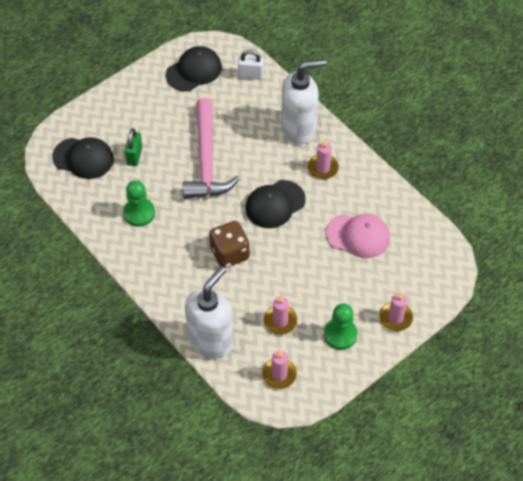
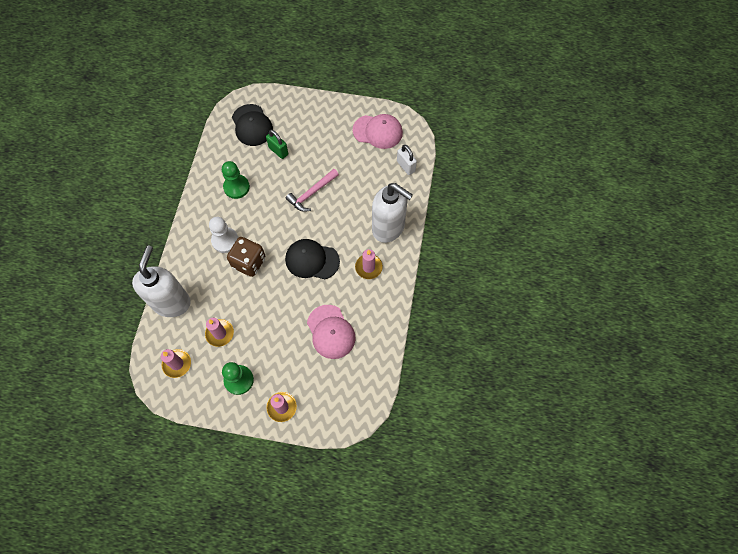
camera: 50 degrees right, 10 degrees up
(134, 156) = (278, 151): green padlock -> green padlock turned 75 degrees clockwise
(187, 258) = (225, 240): none -> white pawn
(194, 71) = (378, 131): black cap -> pink cap
(207, 160) = (312, 193): pink hammer -> pink hammer, size x0.58
(211, 340) = (172, 302): white soap dispenser -> white soap dispenser turned 75 degrees counterclockwise

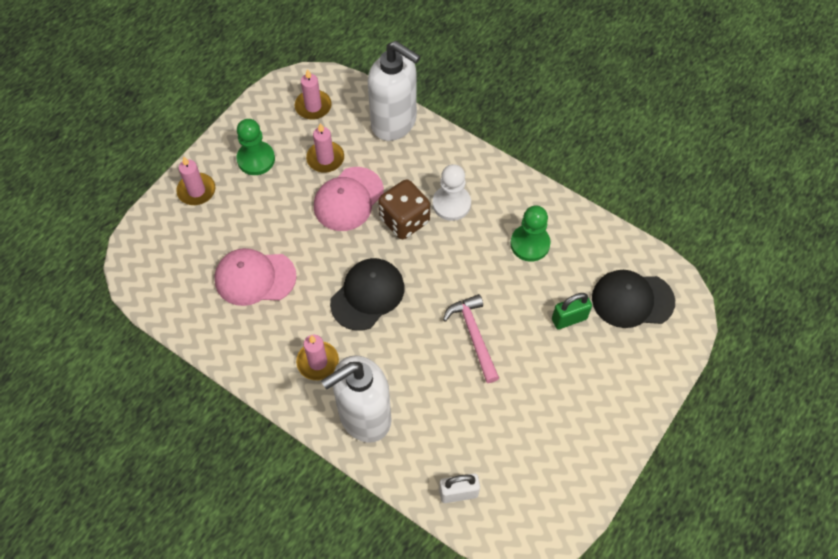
camera: 115 degrees right, 5 degrees down
(378, 131) = (544, 479): pink cap -> pink cap (348, 199)

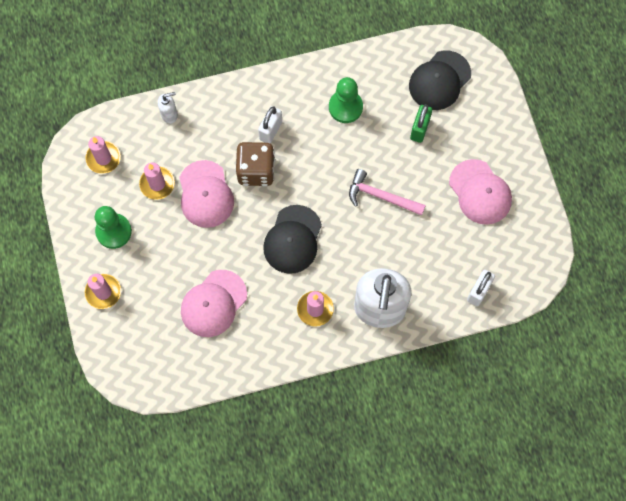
camera: 50 degrees left, 10 degrees up
(367, 295) = (293, 239): black cap -> black cap turned 150 degrees counterclockwise
(394, 123) = (170, 115): white soap dispenser -> white soap dispenser, size x0.41
(451, 204) = (270, 131): white pawn -> white padlock
(559, 418) = (480, 192): none -> pink cap

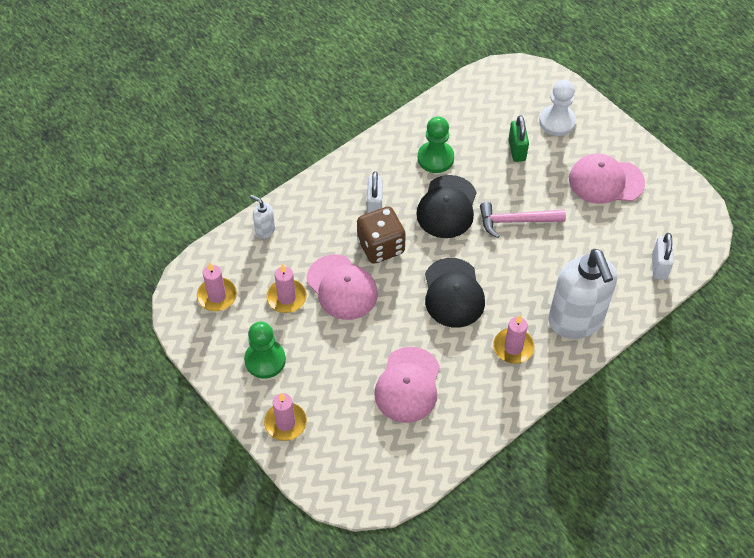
camera: 25 degrees left, 15 degrees down
(170, 115) = (265, 230): white soap dispenser -> white soap dispenser turned 105 degrees counterclockwise
(439, 80) = (510, 103): black cap -> black cap (447, 207)
(471, 116) = (557, 121): none -> white pawn
(480, 192) = (606, 181): pink cap -> pink cap turned 150 degrees clockwise

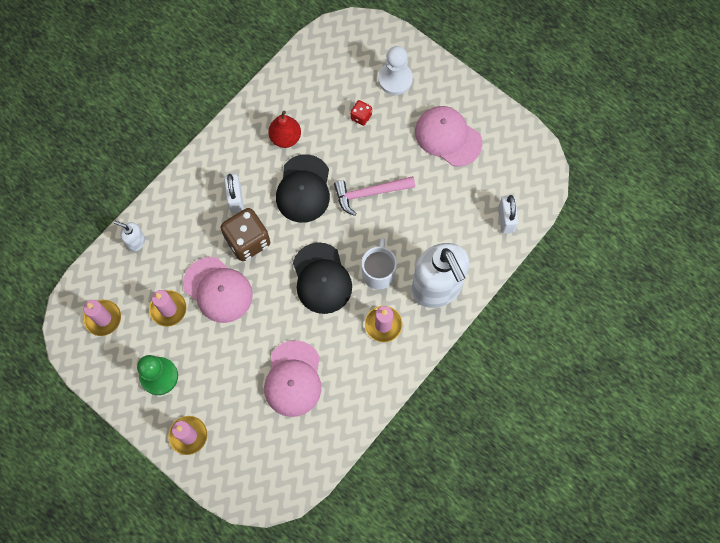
camera: 10 degrees left, 15 degrees up
(435, 158) = (285, 138): green pawn -> red pear
(515, 296) = (378, 272): none -> white mug
(517, 150) = (361, 117): green padlock -> red dice
(606, 181) = (448, 137): pink cap -> pink cap turned 45 degrees clockwise

